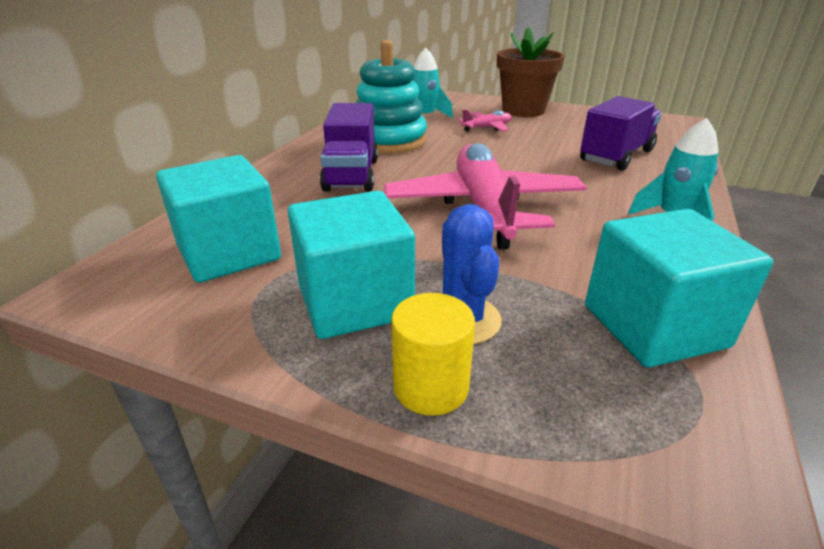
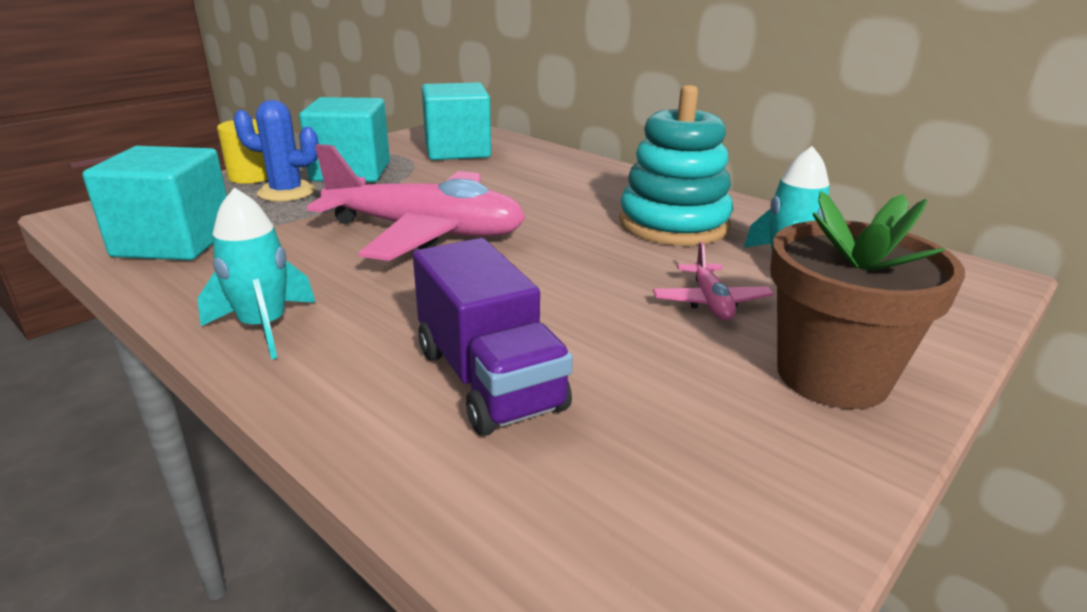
camera: 110 degrees right, 5 degrees down
(351, 175) = (569, 194): purple truck -> none

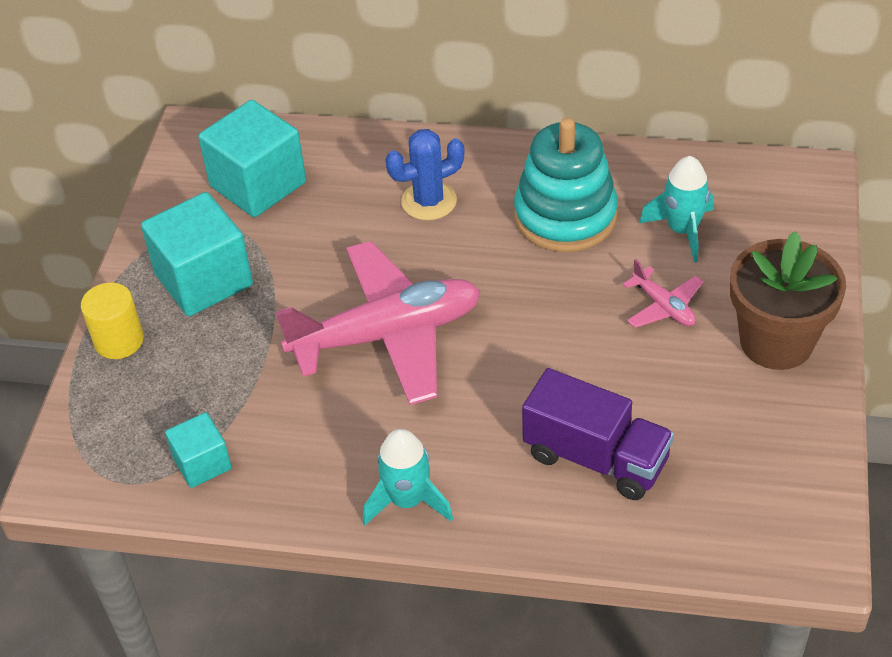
camera: 30 degrees left, 20 degrees up
(174, 242) = (202, 463): turquoise cube -> turquoise cube, size x0.55
(286, 192) = (191, 346): blue cactus -> blue cactus (429, 201)

